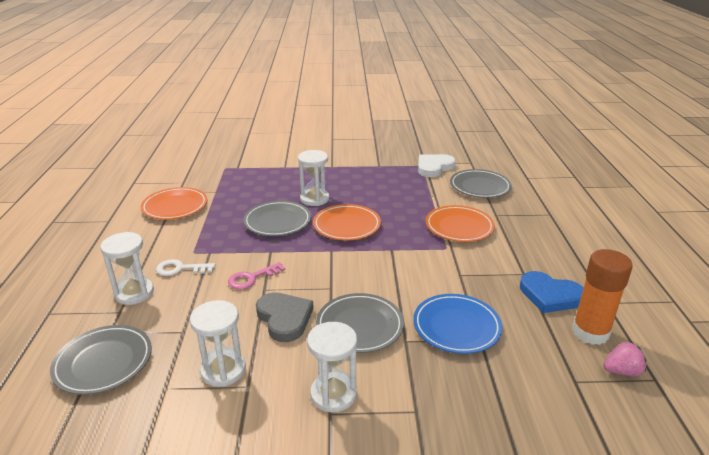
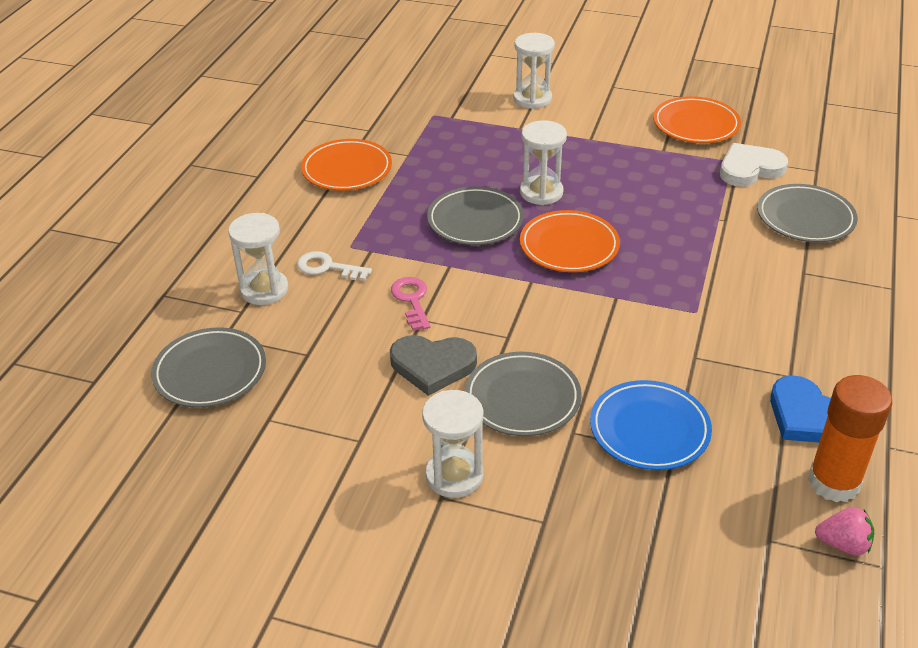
camera: 20 degrees right, 10 degrees up
(223, 370) = (338, 414): white hourglass -> white hourglass (532, 99)
(252, 278) = (412, 300): pink key -> pink key turned 90 degrees clockwise
(284, 318) = (432, 365): grey heart -> grey heart turned 105 degrees clockwise
(459, 227) = (734, 281): orange plate -> orange plate (695, 125)

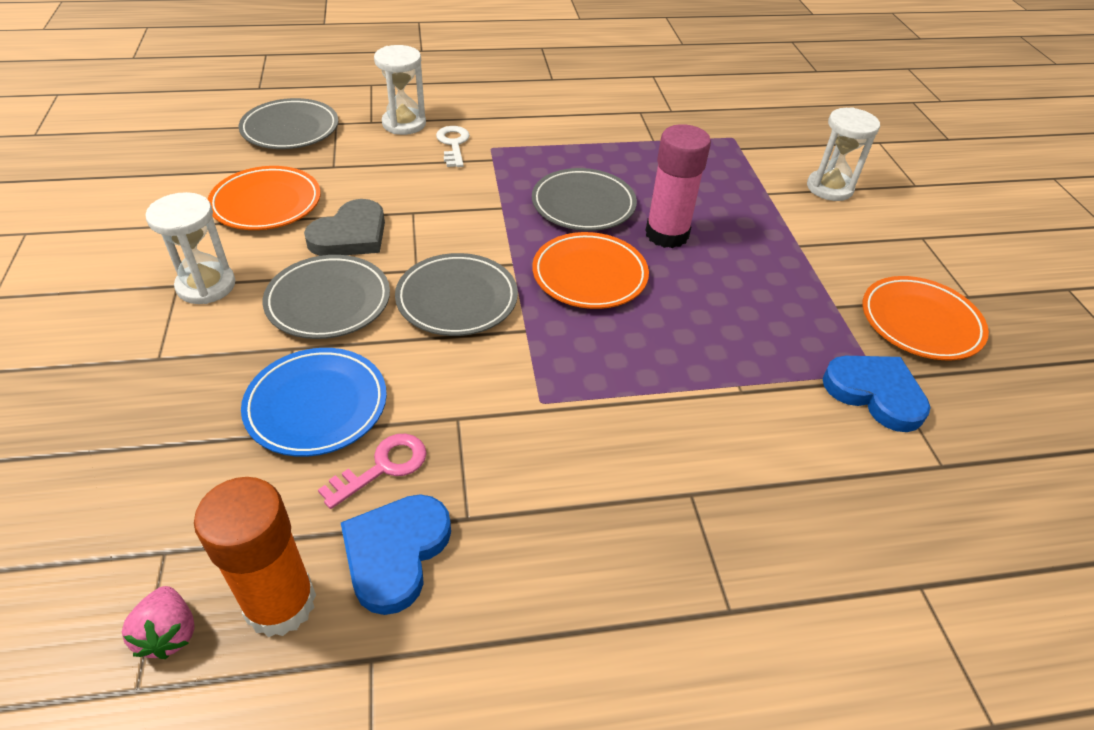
camera: 60 degrees right, 5 degrees up
(347, 169) = (600, 116): orange plate -> orange plate (266, 203)
(412, 300) = (436, 199): pink key -> pink key (383, 467)
(432, 365) = (350, 235): grey heart -> grey heart turned 120 degrees counterclockwise
(541, 192) = (667, 234): white hourglass -> pink glue stick
(750, 169) = (875, 393): white heart -> blue heart
(805, 218) = (816, 473): grey plate -> grey plate (457, 299)

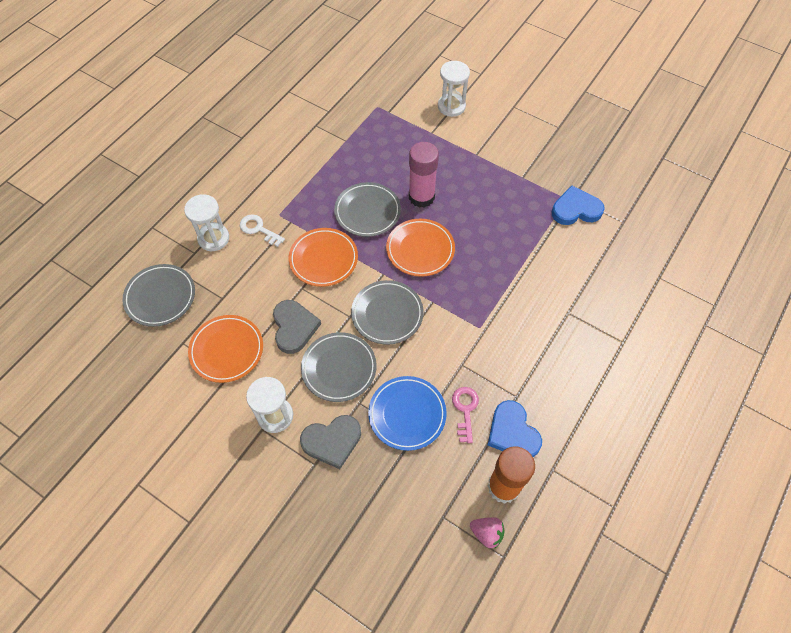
camera: 45 degrees left, 15 degrees up
(208, 355) = (332, 441): none -> grey heart
(920, 322) = (556, 158): orange plate -> orange plate (323, 259)

